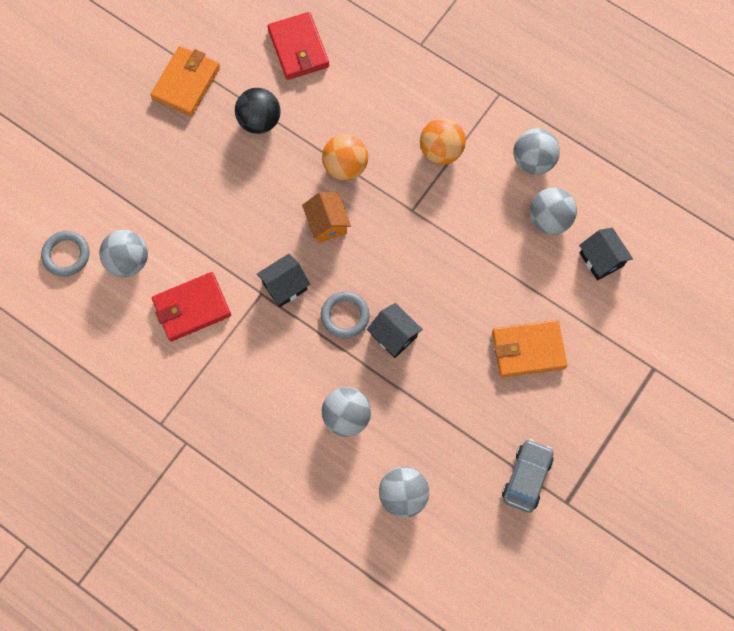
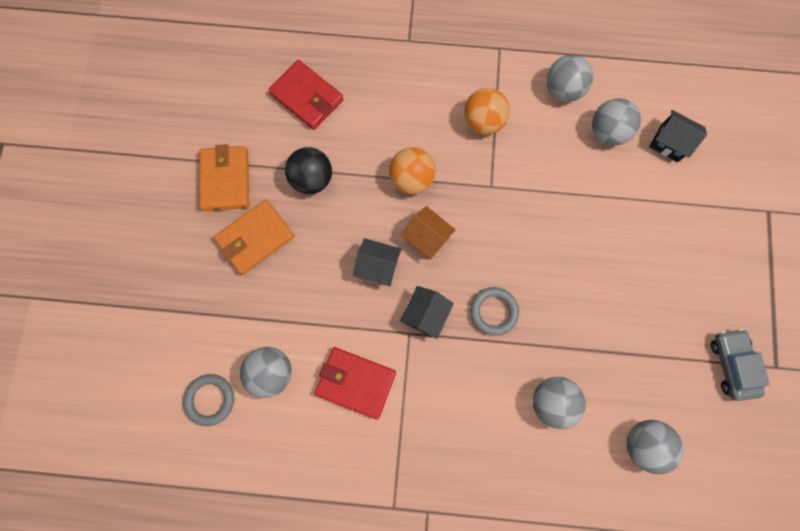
camera: 30 degrees left, 5 degrees up
(192, 308) = (356, 382): red wallet -> red wallet turned 75 degrees clockwise
(394, 335) = (545, 305): black house -> black house (378, 267)
(528, 349) = (661, 253): orange wallet -> orange wallet (255, 238)

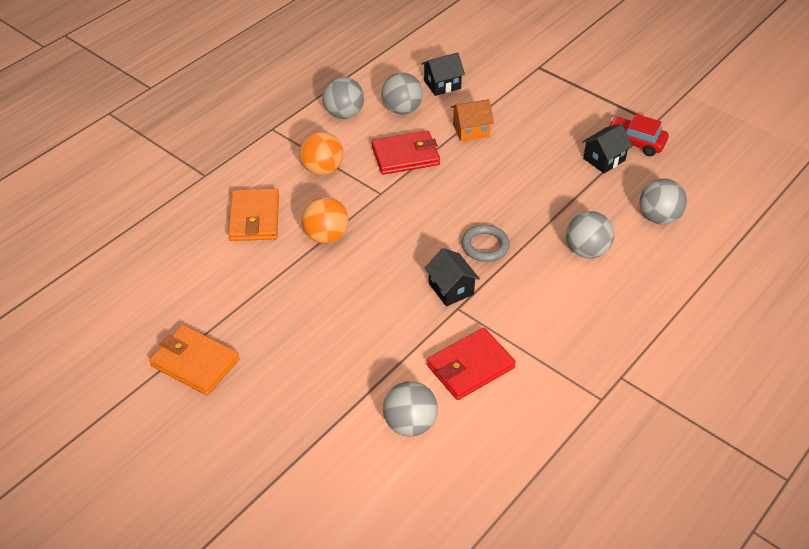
camera: 55 degrees left, 30 degrees down
(210, 399) = (395, 487): grey ring -> none
(255, 238) = (273, 369): orange wallet -> orange wallet (254, 218)
(307, 97) = (180, 264): red wallet -> red wallet (405, 156)
(312, 179) = (259, 300): black ball -> none
(378, 267) = (381, 297): black house -> black house (604, 159)
(427, 238) = (386, 253): orange house -> orange house (471, 130)
(731, 365) = (635, 142): grey car -> red car

